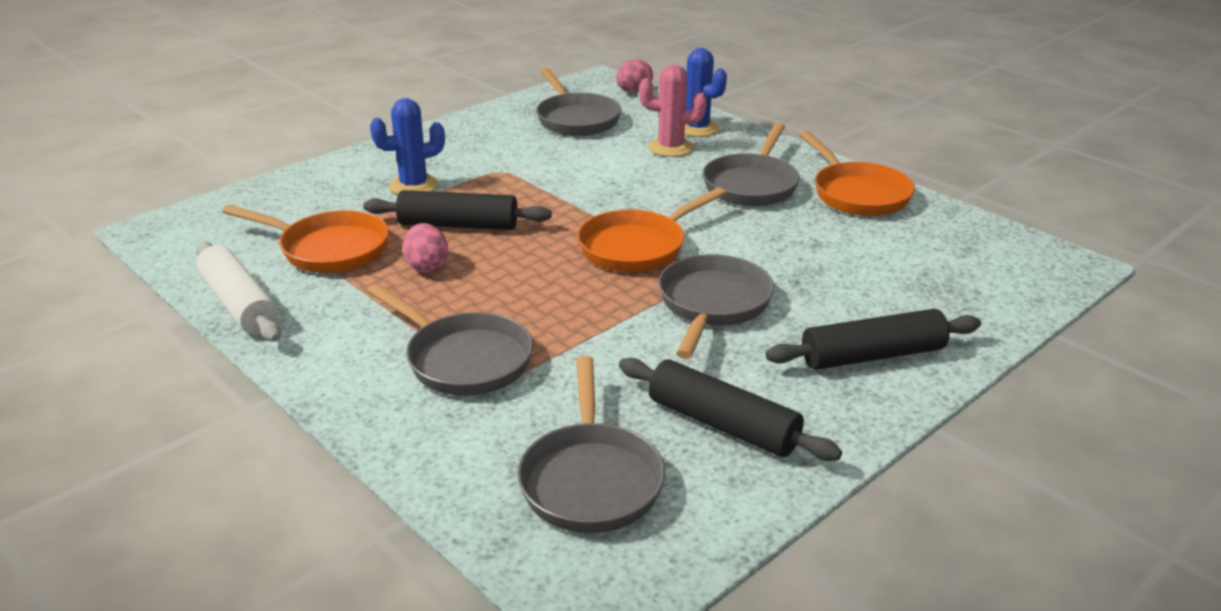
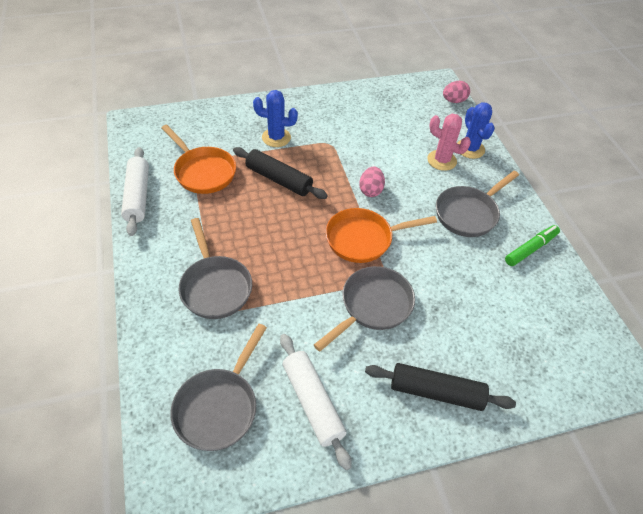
camera: 25 degrees right, 20 degrees up
(427, 266) = (242, 206): pink egg -> pink egg (370, 190)
(576, 119) = (402, 114): grey pan -> none
(722, 424) = (312, 402): black rolling pin -> white rolling pin
(857, 194) = (530, 249): orange pan -> green marker

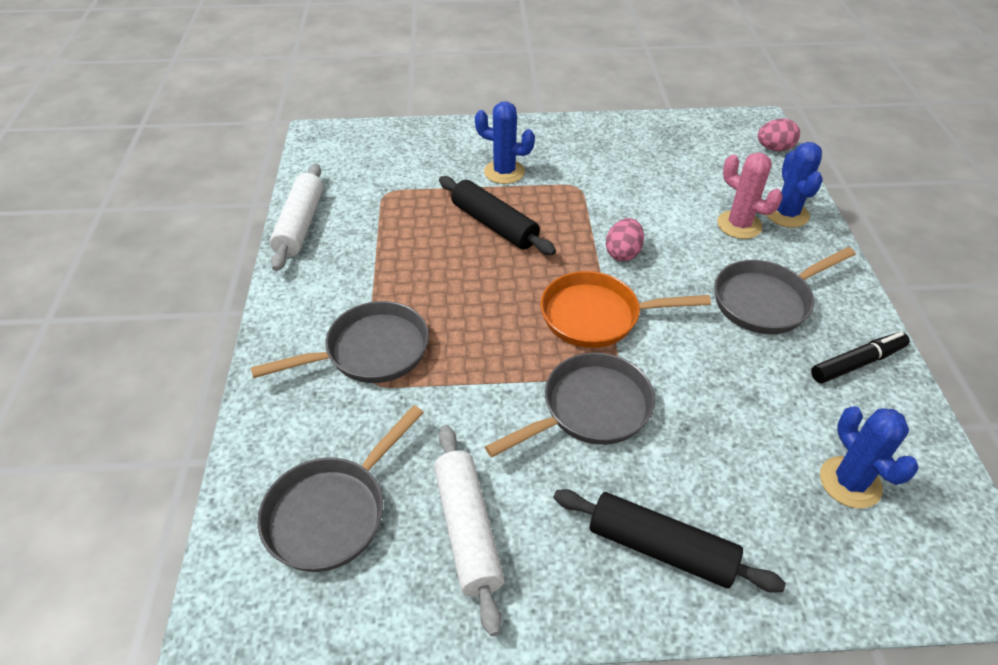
camera: 15 degrees right, 5 degrees down
(203, 172) = (394, 204): orange pan -> none
(215, 287) = (370, 351): grey pan -> grey pan turned 105 degrees counterclockwise
(530, 249) = (857, 363): green marker -> black marker
(539, 329) = (850, 482): none -> blue cactus

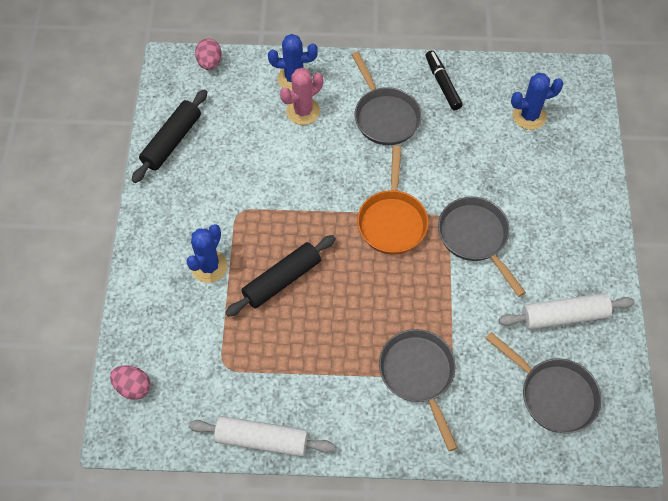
camera: 85 degrees left, 15 degrees up
(623, 253) = (326, 193): pink egg -> pink egg (133, 387)
(661, 548) = (572, 217): black rolling pin -> black rolling pin (172, 141)

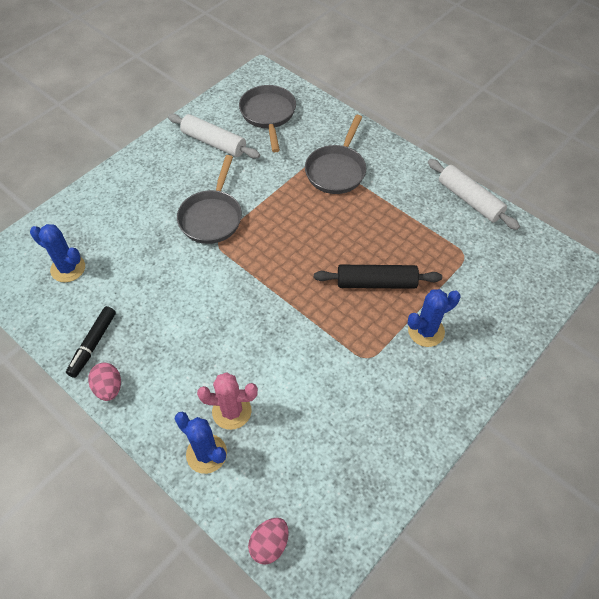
camera: 140 degrees left, 5 degrees down
(133, 387) = (543, 285): pink egg -> pink egg (109, 388)
(172, 141) = (377, 475): black rolling pin -> none
(385, 116) = (170, 352): grey pan -> none
(392, 221) = (255, 267): orange pan -> none

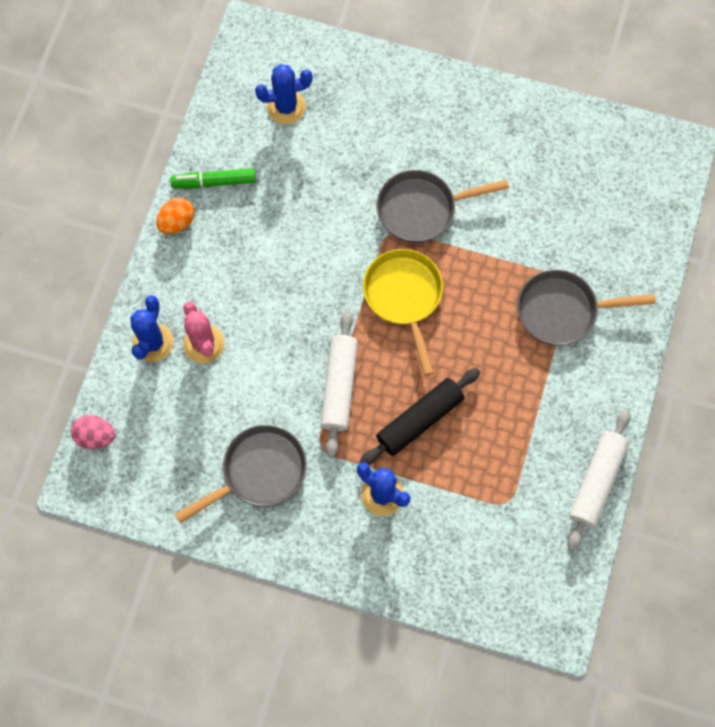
camera: 65 degrees right, 15 degrees up
(68, 268) = (286, 107): blue cactus -> blue cactus turned 75 degrees clockwise
(93, 344) = (214, 182): black marker -> green marker
(109, 388) = (177, 222): pink egg -> orange egg
(214, 142) = (532, 155): white rolling pin -> white rolling pin (339, 386)
(268, 115) = (611, 193): grey pan -> grey pan (259, 472)
(273, 254) = (404, 297): none -> yellow pan
(376, 283) = (419, 420): black rolling pin -> black rolling pin turned 75 degrees clockwise

